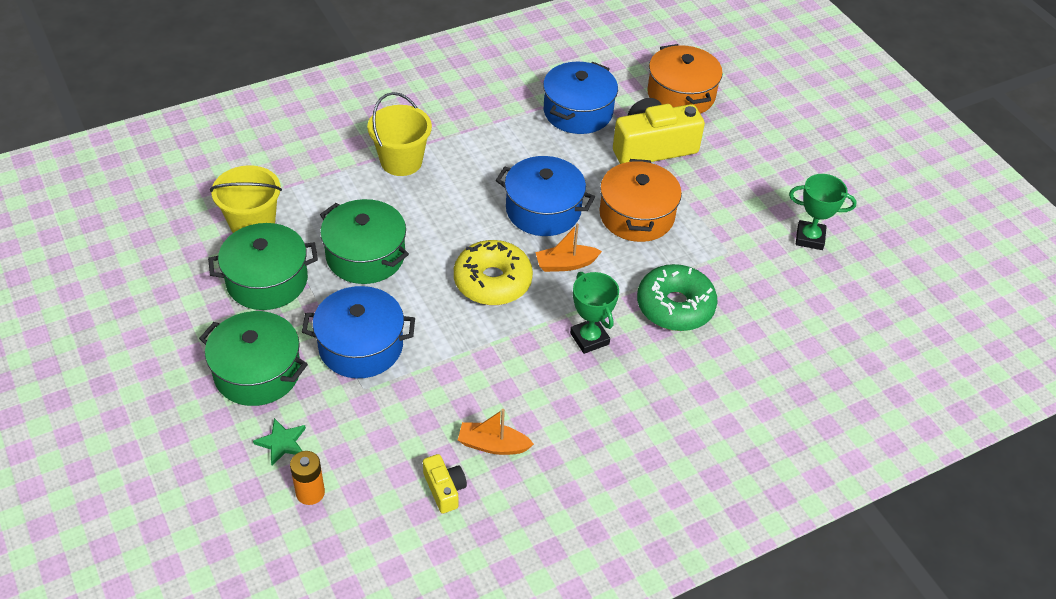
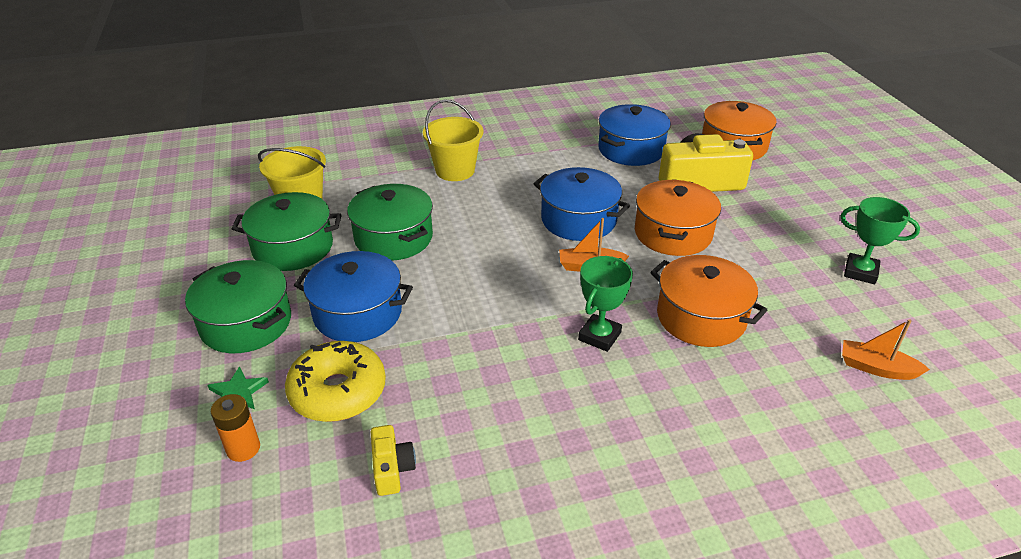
camera: 15 degrees right, 10 degrees down
(492, 281) = (510, 273): yellow donut -> yellow donut (338, 391)
(493, 445) = (462, 429): orange boat -> orange boat (876, 368)
(589, 338) = (599, 336): green trophy -> green trophy turned 45 degrees clockwise
(675, 306) = (701, 317): green donut -> orange pot

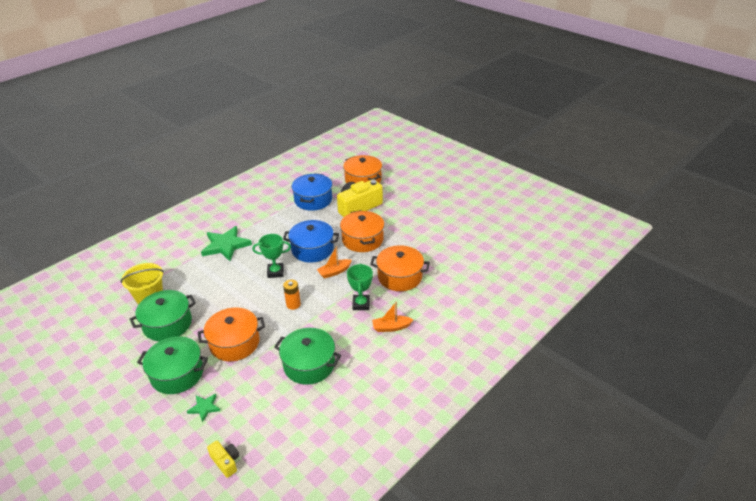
camera: 30 degrees left, 0 degrees up
(243, 448) = (231, 430): orange battery -> orange battery (293, 304)
(338, 391) = (256, 384): yellow donut -> none
(358, 313) = (234, 343): blue pot -> orange pot
(392, 468) = (309, 404): yellow camera -> yellow camera (226, 462)
(393, 238) = (221, 296): green pot -> green pot (309, 364)
(455, 170) = (226, 245): yellow bucket -> green star
(860, 272) = (454, 228): green trophy -> green trophy (275, 272)
(876, 368) = (481, 270): orange boat -> orange boat (391, 327)

